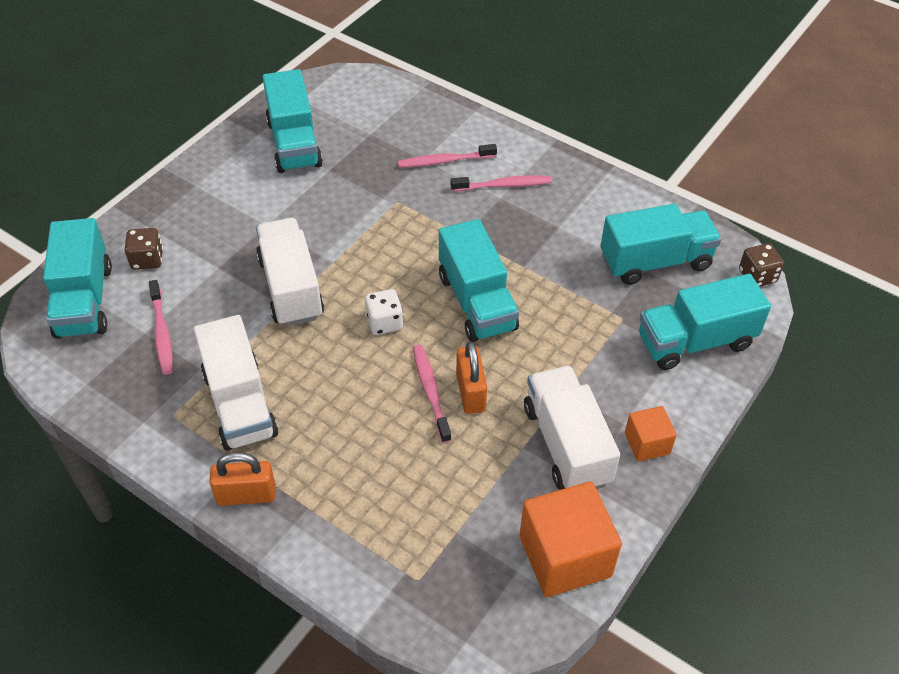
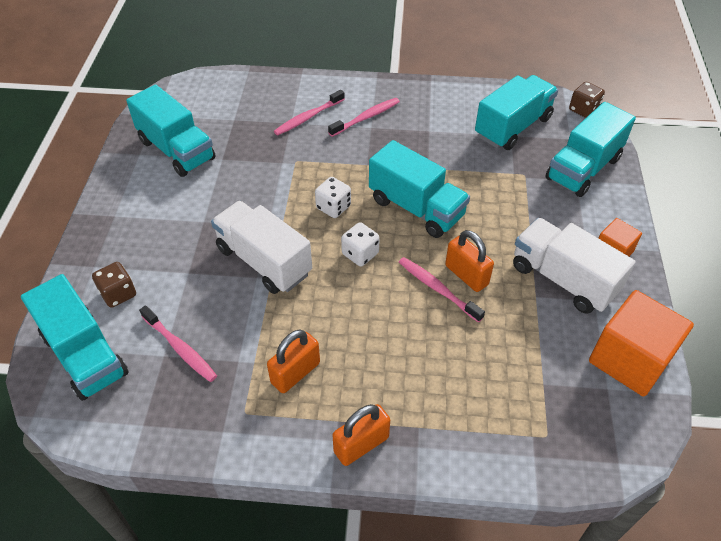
camera: 30 degrees left, 0 degrees up
(240, 403) = (295, 373): white truck -> orange padlock
(396, 265) = (333, 207): none -> white dice

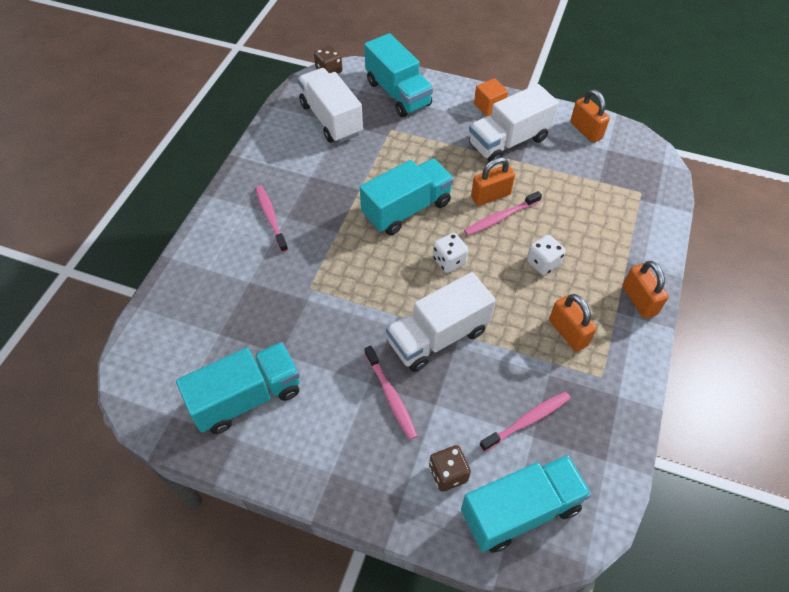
camera: 75 degrees left, 5 degrees up
(308, 117) = (248, 265): pink toothbrush -> pink toothbrush (391, 396)
(333, 207) = (385, 269): white dice -> white dice (543, 263)
(513, 127) = (331, 119): turquoise truck -> white truck
(629, 359) = (586, 130): orange cube -> orange padlock

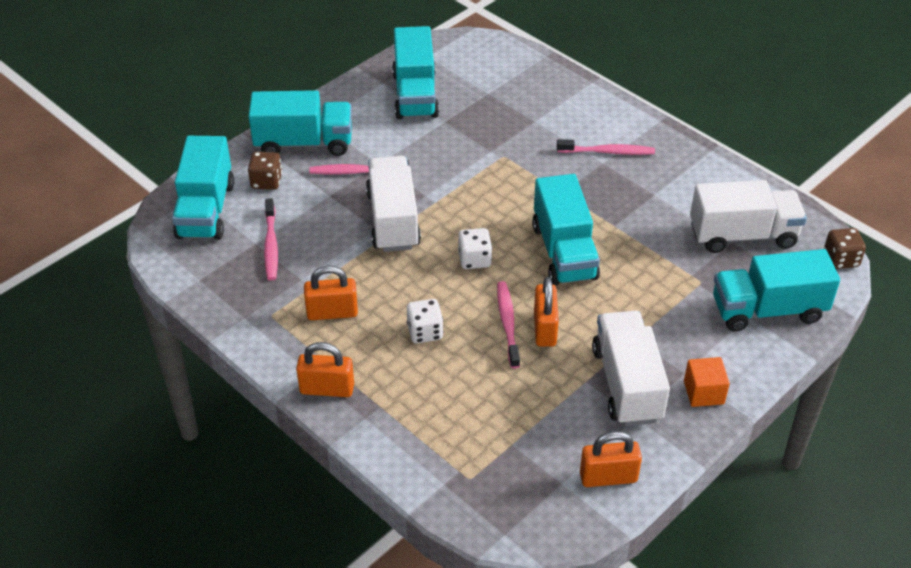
camera: 115 degrees right, 10 degrees down
(372, 469) = (304, 143): none -> turquoise truck

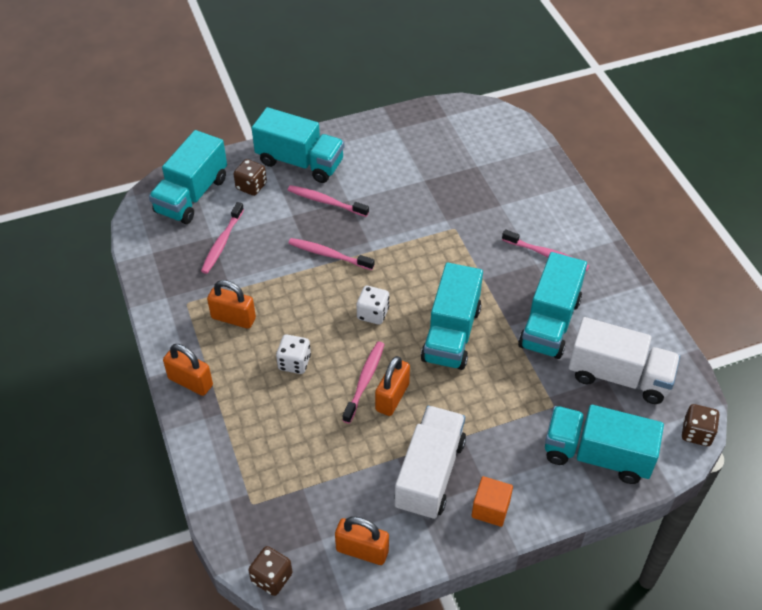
camera: 25 degrees right, 5 degrees up
(393, 220) = (329, 255): white truck -> pink toothbrush
(415, 95) = (415, 148): turquoise truck -> turquoise truck (549, 323)
(536, 538) = (272, 578): none -> brown dice

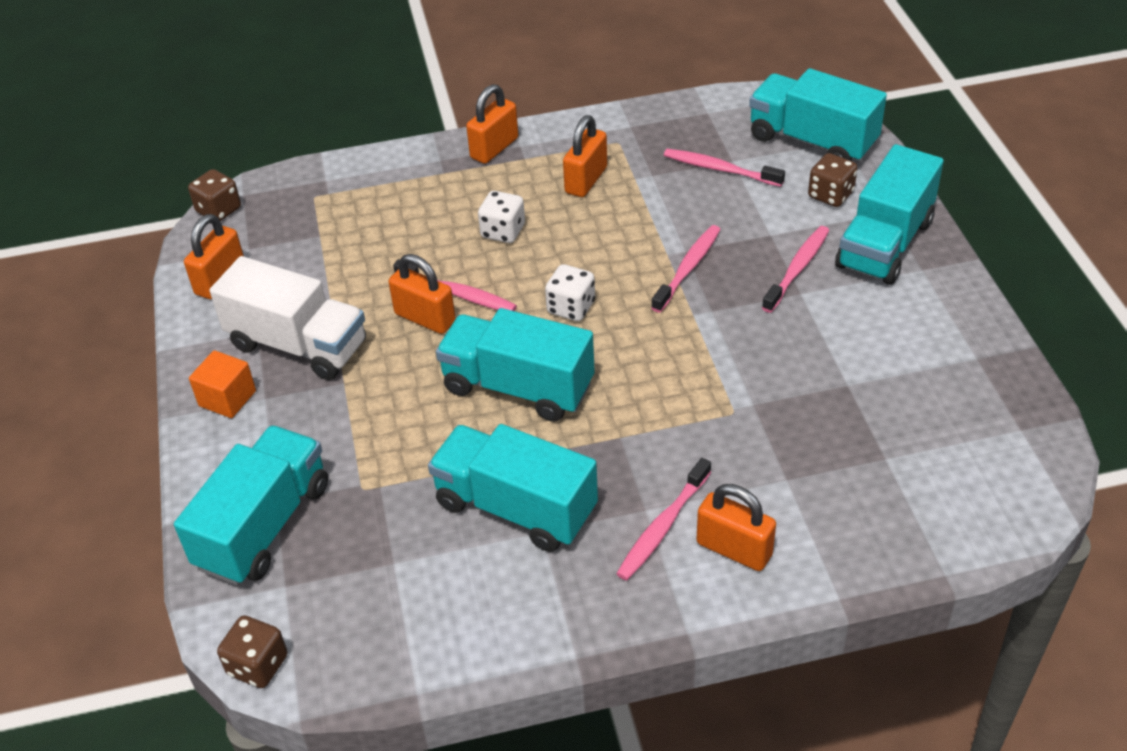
camera: 100 degrees right, 5 degrees down
(554, 225) = (734, 549): none -> orange padlock
(619, 376) = (392, 581): white truck -> none

